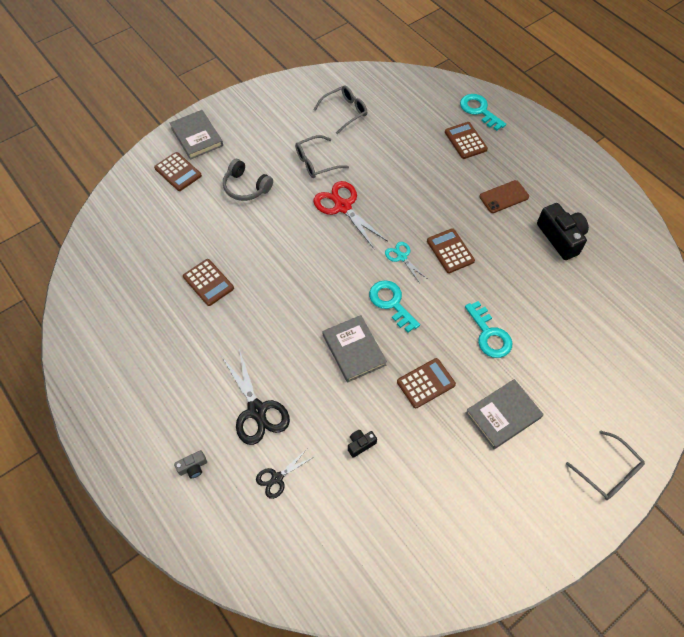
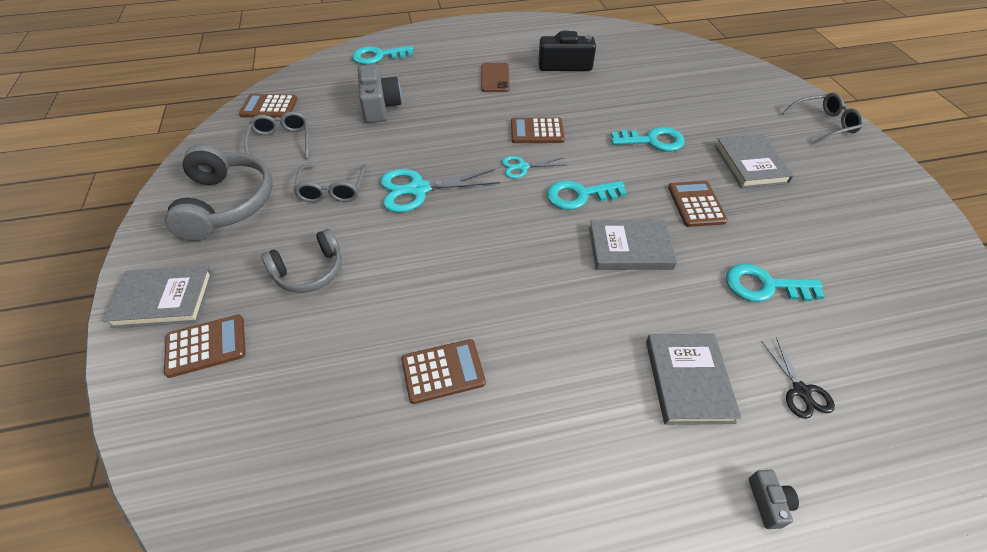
camera: 65 degrees left, 10 degrees down
(257, 410) = (688, 380): black scissors -> grey book
(276, 119) = (226, 203): none -> grey headphones
(343, 207) = (419, 189): red scissors -> turquoise scissors
(360, 444) = (764, 286): black camera -> turquoise key
(417, 142) = (379, 106): none -> grey camera
(465, 141) = (407, 76): brown calculator -> brown calculator (269, 107)

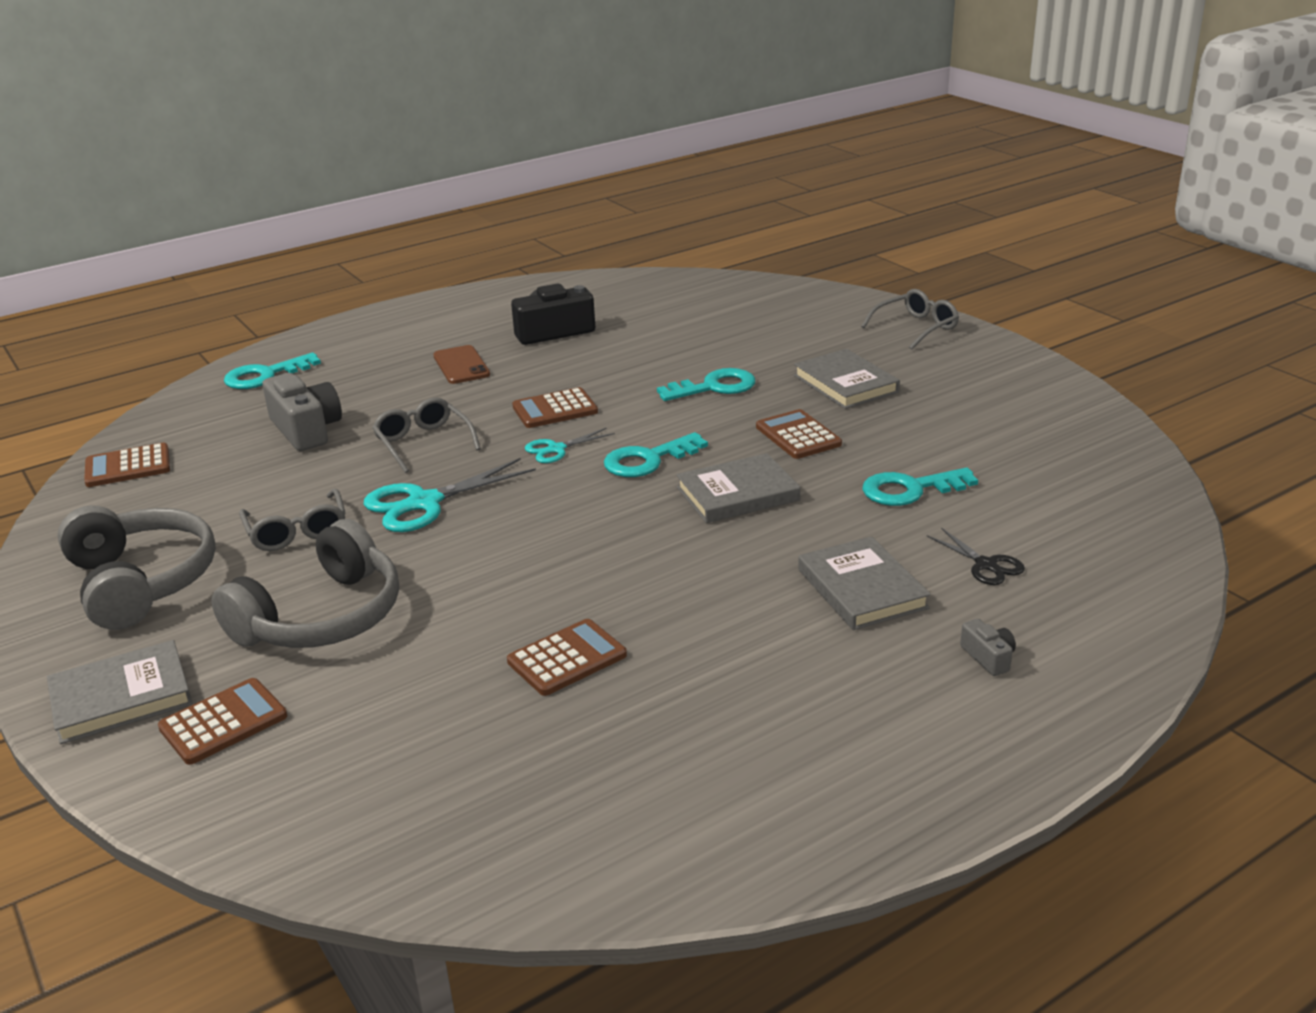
camera: 20 degrees left, 20 degrees down
(281, 142) = (179, 500): grey glasses -> grey glasses (423, 443)
(309, 271) = (322, 617): grey headphones -> grey headphones, size x1.58

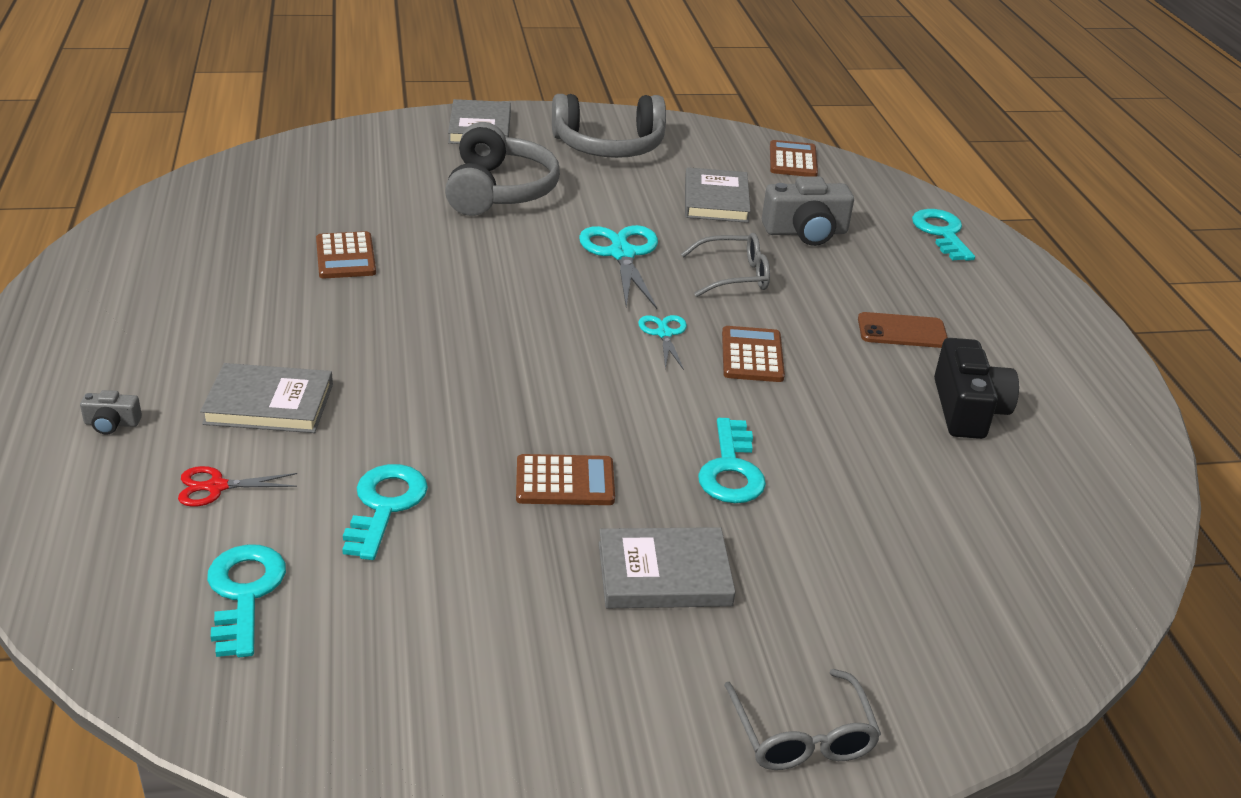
camera: 110 degrees right, 5 degrees up
(223, 722) = (419, 148): brown calculator -> none
(297, 531) = (626, 201): grey glasses -> none
(322, 617) = (498, 191): grey headphones -> grey headphones turned 150 degrees counterclockwise
(648, 460) = (597, 374): turquoise key -> turquoise key (244, 593)
(737, 494) = (485, 400): grey book -> grey book (716, 200)
(986, 565) = (217, 487): black scissors -> red scissors

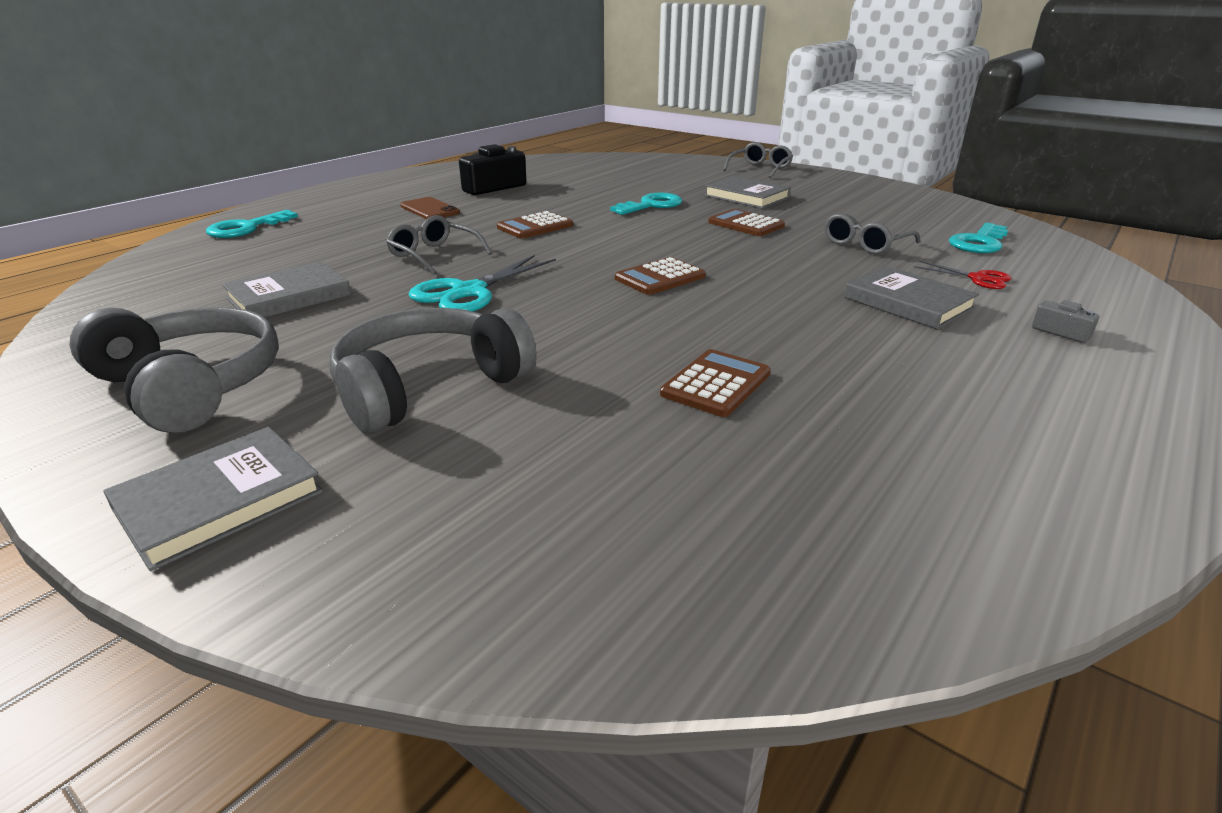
camera: 130 degrees left, 5 degrees down
(385, 505) = (865, 244): turquoise key -> grey glasses
(664, 334) = (559, 248): turquoise scissors -> none
(793, 160) = (128, 298): brown calculator -> brown calculator (660, 278)
(806, 232) = (311, 257): grey camera -> none

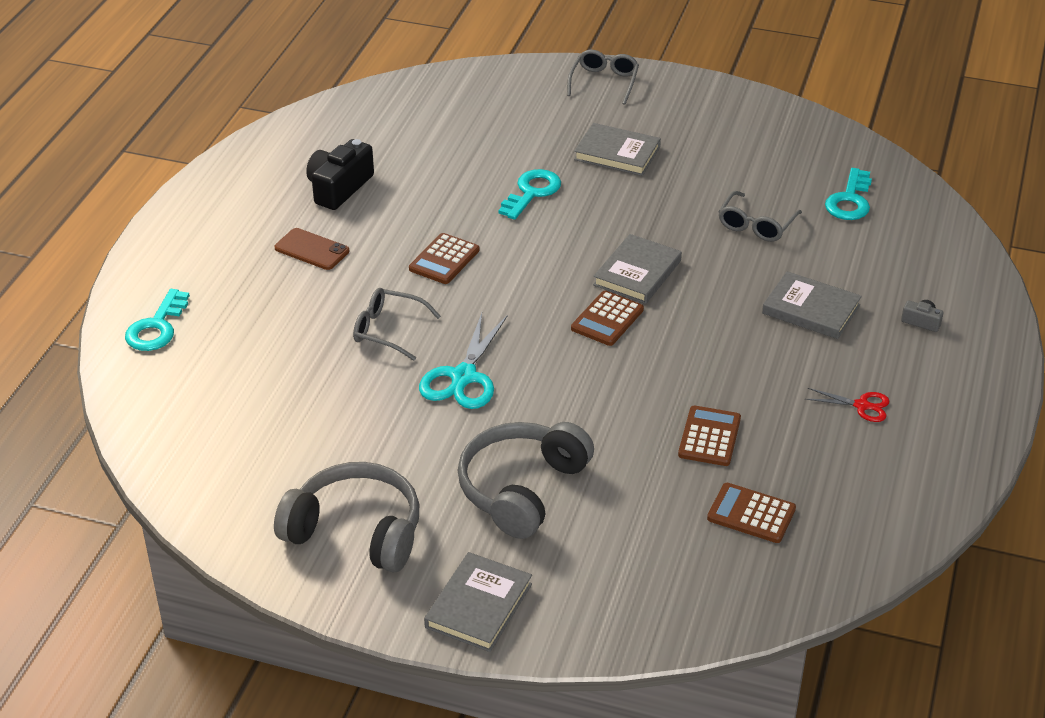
camera: 20 degrees left, 10 degrees up
(289, 297) = (318, 420): grey book -> grey book (637, 273)
(746, 224) = (639, 211): brown calculator -> brown calculator (751, 514)
(977, 278) = (856, 261): red scissors -> red scissors (861, 405)

